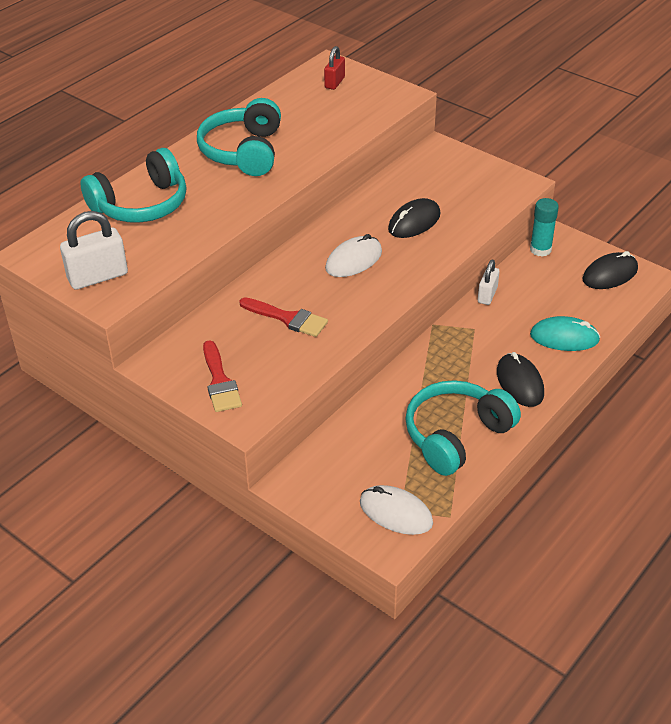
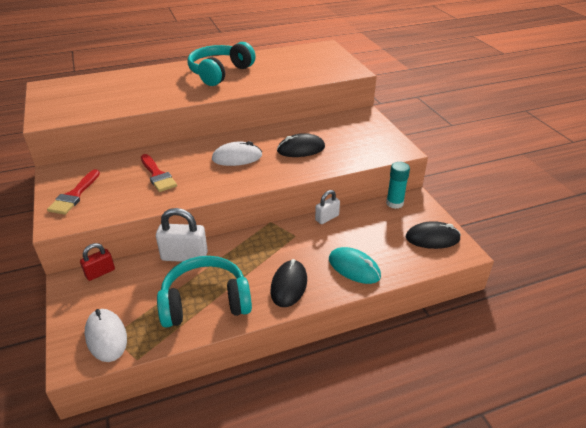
camera: 30 degrees right, 5 degrees down
(98, 276) = (58, 107): white padlock -> white padlock (184, 256)
(141, 204) = (130, 81): turquoise headphones -> none
(334, 82) = (317, 55): red padlock -> red padlock (100, 272)

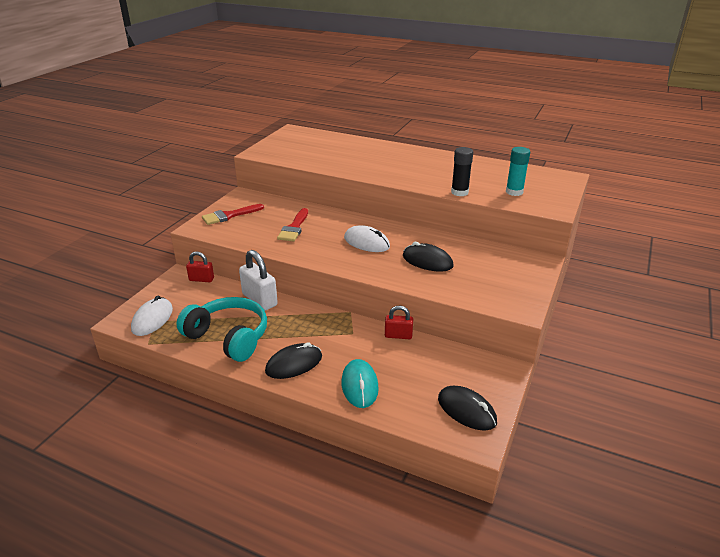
camera: 45 degrees right, 5 degrees down
(220, 73) = (426, 165): turquoise headphones -> none
(278, 84) = (459, 192): none -> black glue stick
(327, 218) = (398, 335): white padlock -> red padlock
(394, 203) = (478, 360): turquoise glue stick -> turquoise glue stick (514, 192)

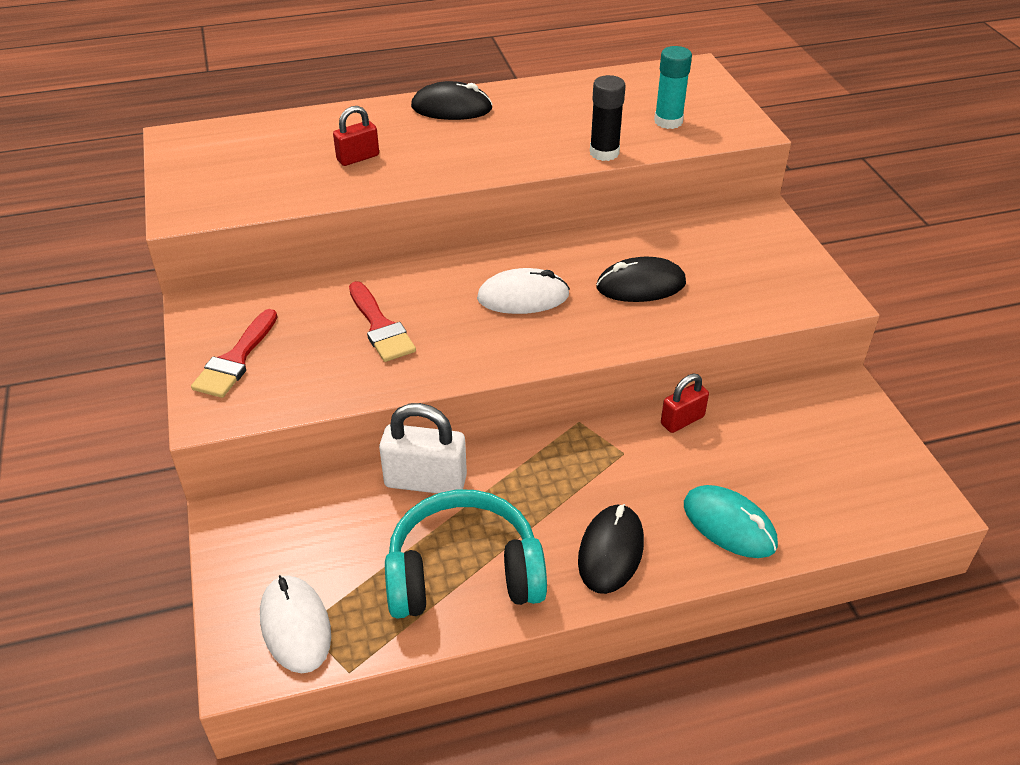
camera: 40 degrees left, 10 degrees up
(201, 279) = (280, 503): red padlock -> red padlock (358, 158)
(466, 410) = (876, 474): black mouse -> black mouse (451, 108)

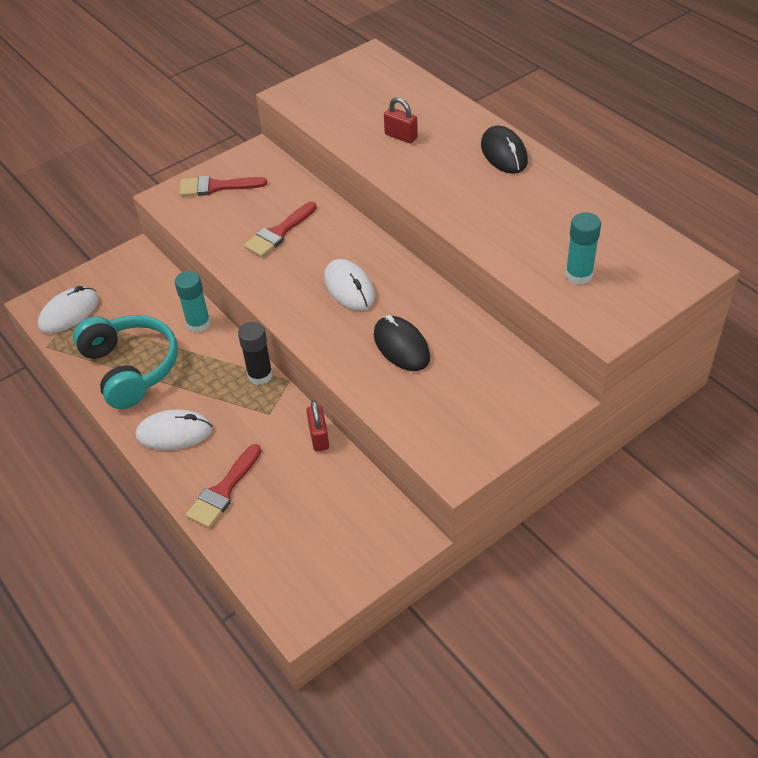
camera: 70 degrees right, 5 degrees up
(425, 481) = (198, 324): white padlock -> turquoise glue stick
(604, 153) = (498, 252): black glue stick -> black glue stick (260, 375)
(610, 551) = (174, 433): black mouse -> white mouse
(682, 420) = (319, 437): red padlock -> red padlock turned 45 degrees clockwise
(729, 525) = (223, 491): turquoise mouse -> red brush

